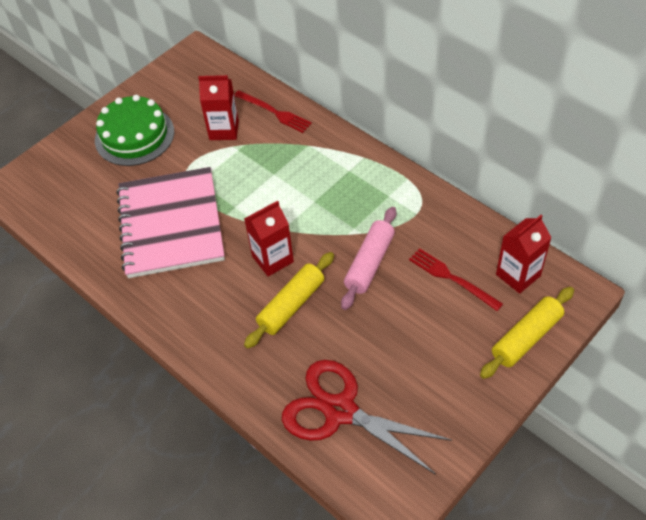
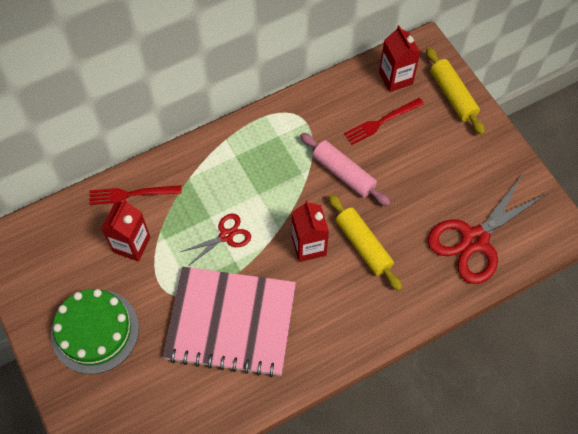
camera: 75 degrees left, 10 degrees up
(258, 192) = (226, 236): none -> red scissors
(274, 112) = (131, 194): red fork -> red fork turned 150 degrees counterclockwise

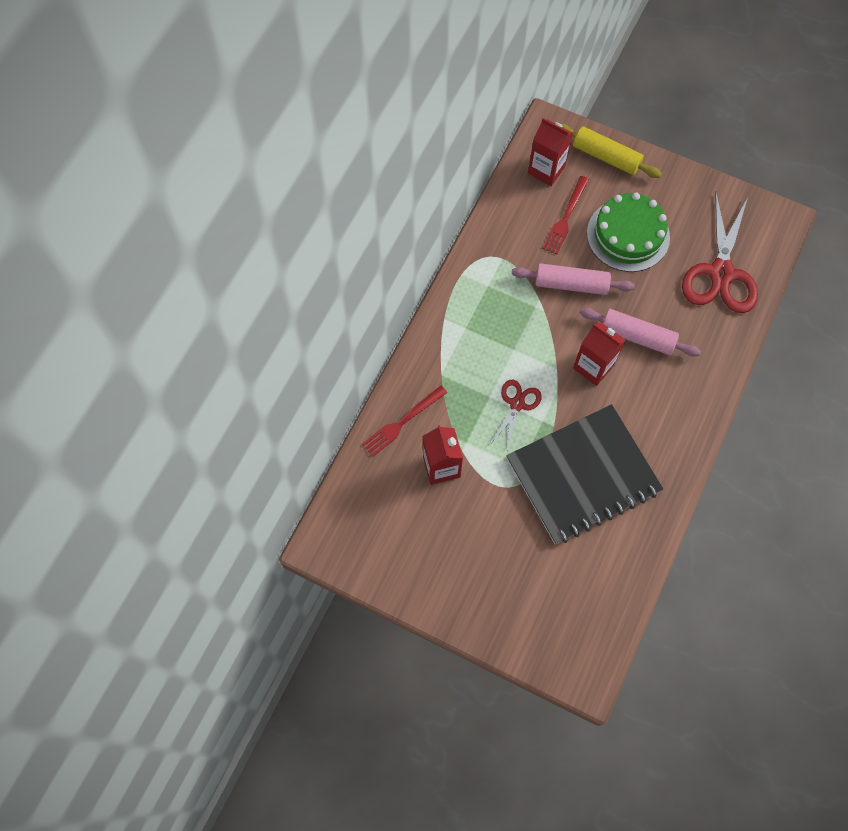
camera: 35 degrees left, 5 degrees up
(95, 331) = (474, 563): green cake -> green cake (628, 235)
(231, 322) = (582, 475): pink notebook -> black notebook
(363, 245) = (637, 336): yellow rolling pin -> pink rolling pin

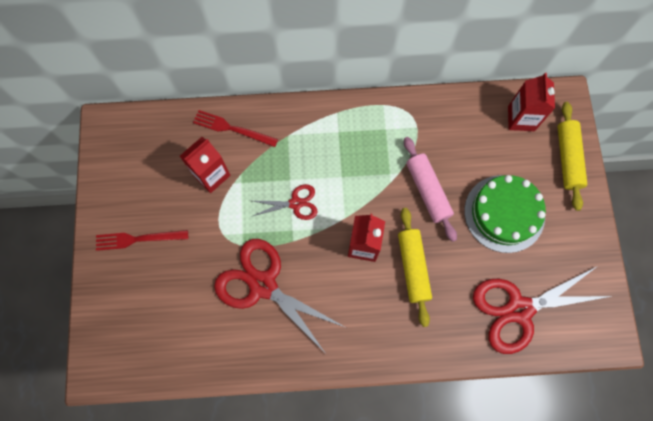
camera: 60 degrees right, 5 degrees up
(565, 217) = (487, 156): red fork -> red fork (138, 239)
(582, 475) = (263, 285): black notebook -> red scissors
(637, 336) = (413, 267): pink rolling pin -> yellow rolling pin

